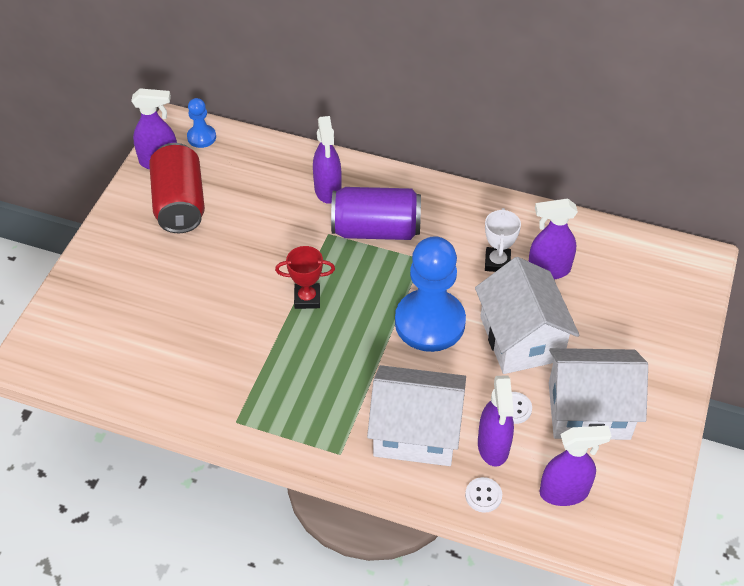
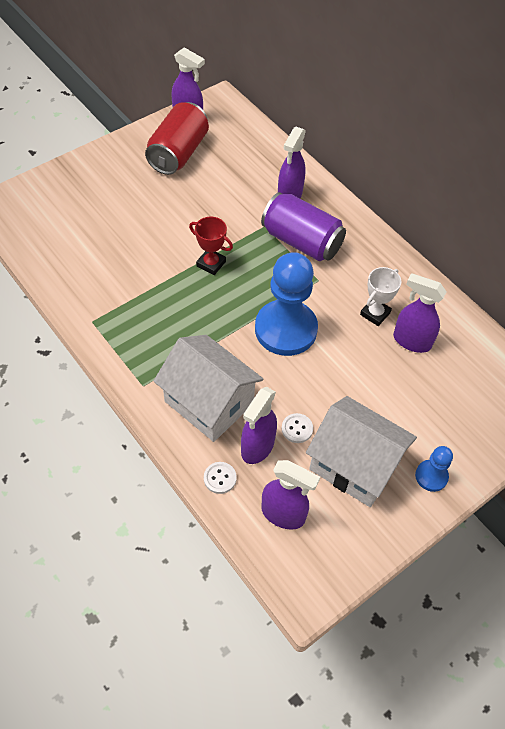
camera: 30 degrees right, 5 degrees up
(201, 137) = (230, 115): blue pawn -> blue pawn (431, 476)
(521, 338) = (346, 380): white house -> none

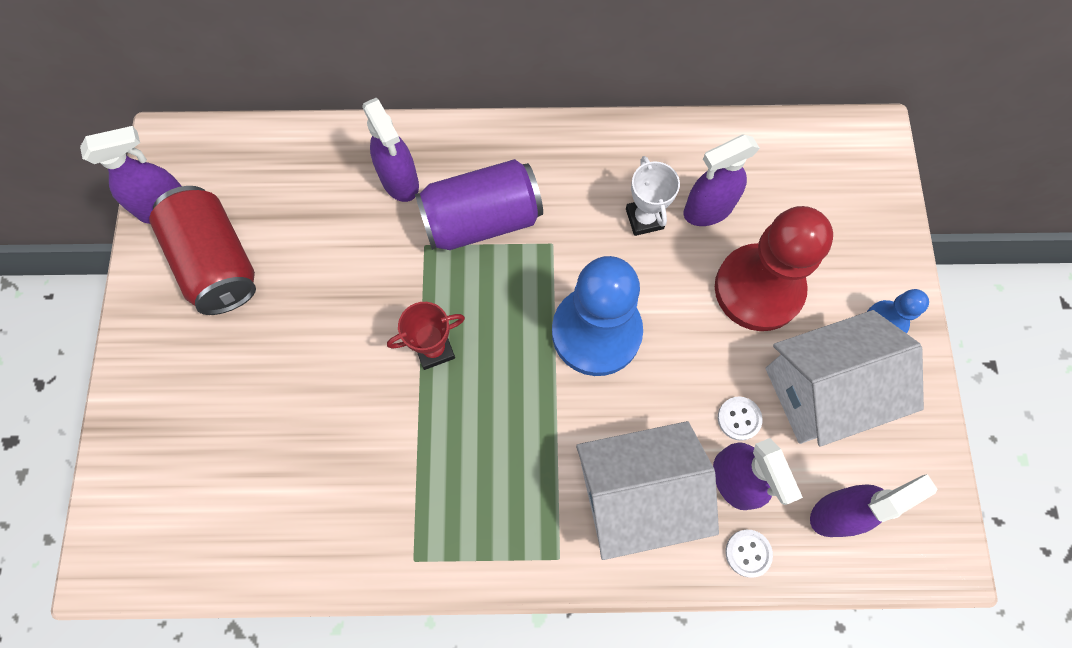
camera: 50 degrees left, 15 degrees up
(386, 394) = (758, 289): none -> red pawn

